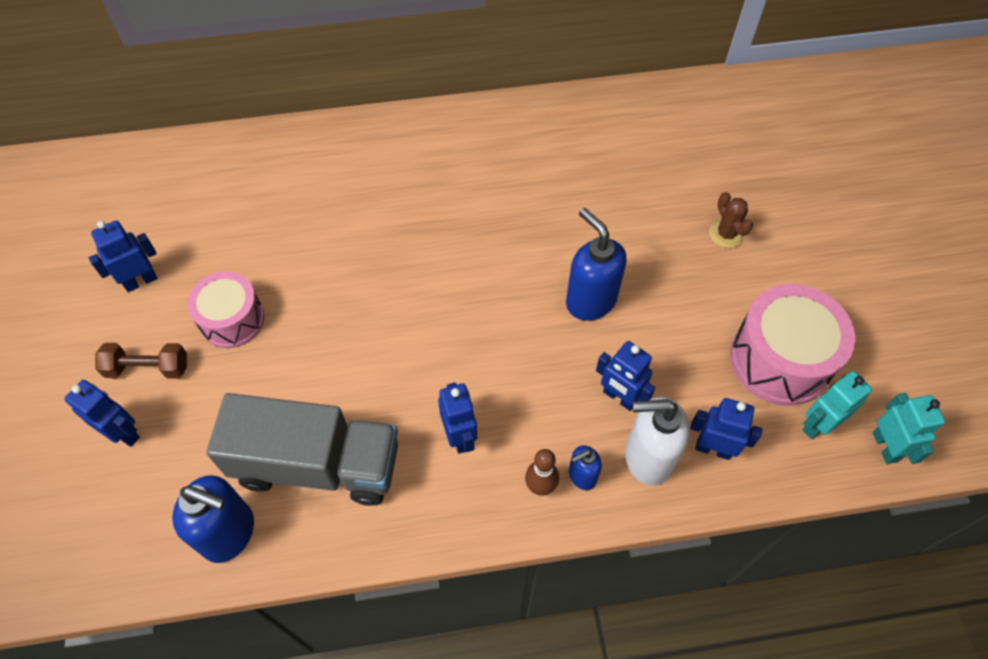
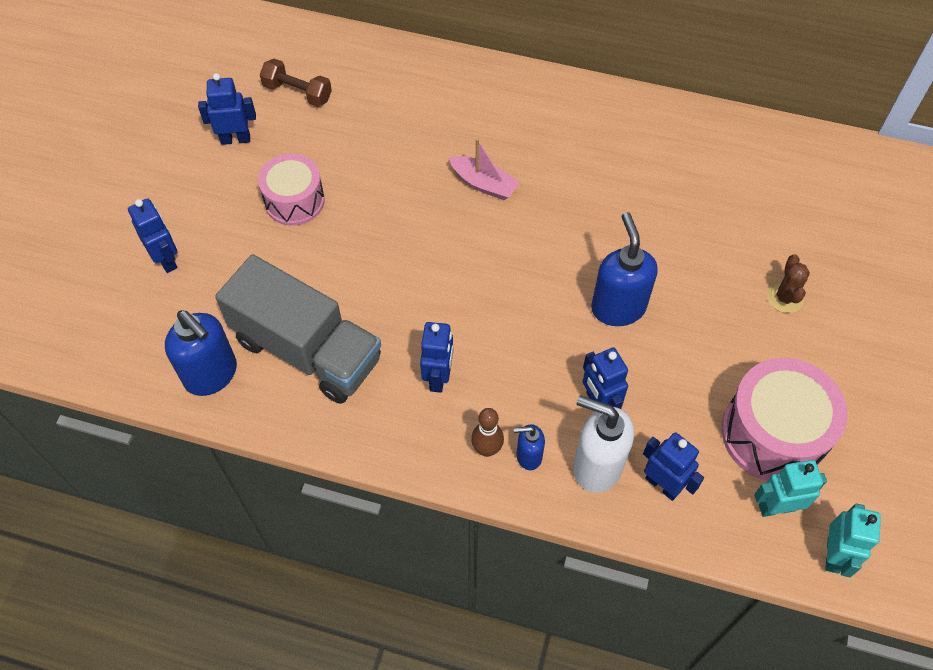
camera: 25 degrees right, 0 degrees up
(148, 368) = (208, 214): brown dumbbell -> brown dumbbell (297, 92)
(411, 233) = (484, 184): none -> pink boat

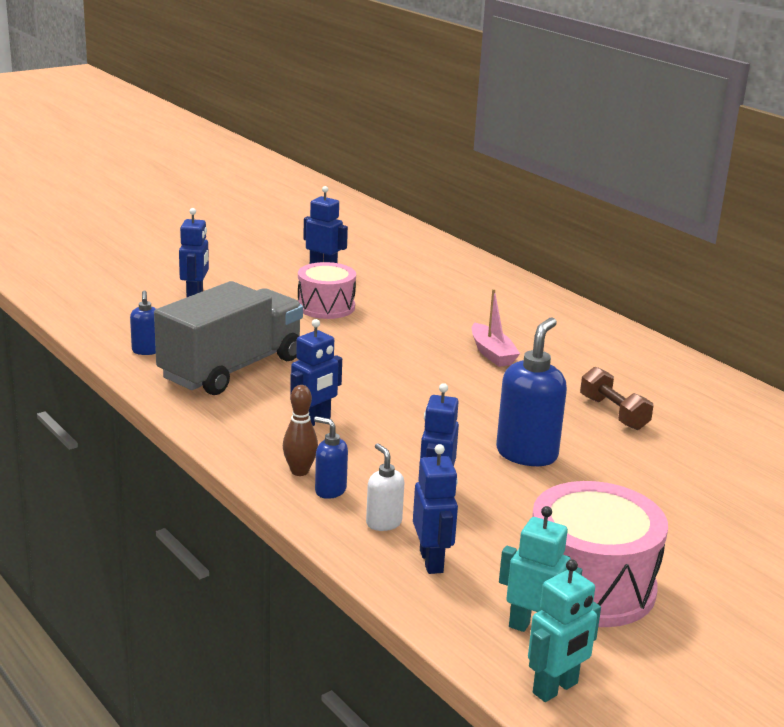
camera: 35 degrees right, 35 degrees down
(211, 375) = (147, 351): blue soap dispenser -> blue soap dispenser, size x0.53
(297, 92) = (400, 267): brown dumbbell -> brown dumbbell (613, 413)
(307, 350) = (232, 368): grey truck -> grey truck turned 120 degrees counterclockwise
(596, 466) = (383, 523): white soap dispenser -> white soap dispenser, size x0.53
(785, 297) = (712, 517): brown cactus -> none

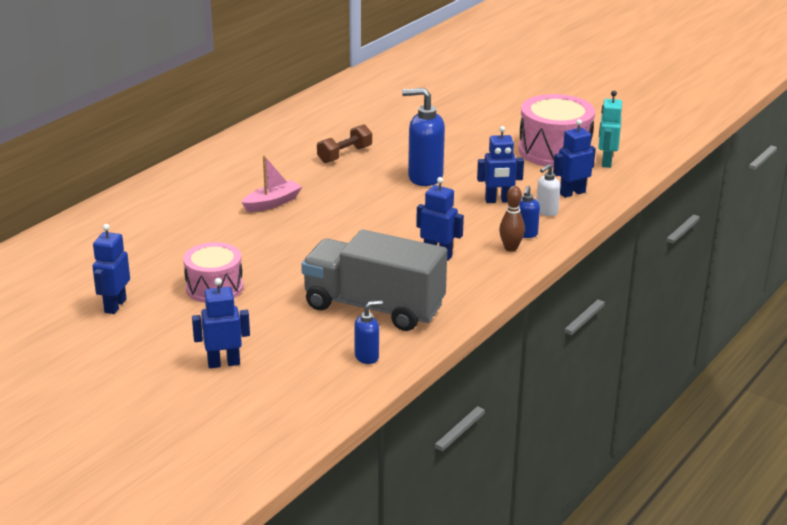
camera: 105 degrees left, 5 degrees up
(555, 688) = (646, 153): turquoise robot -> none

